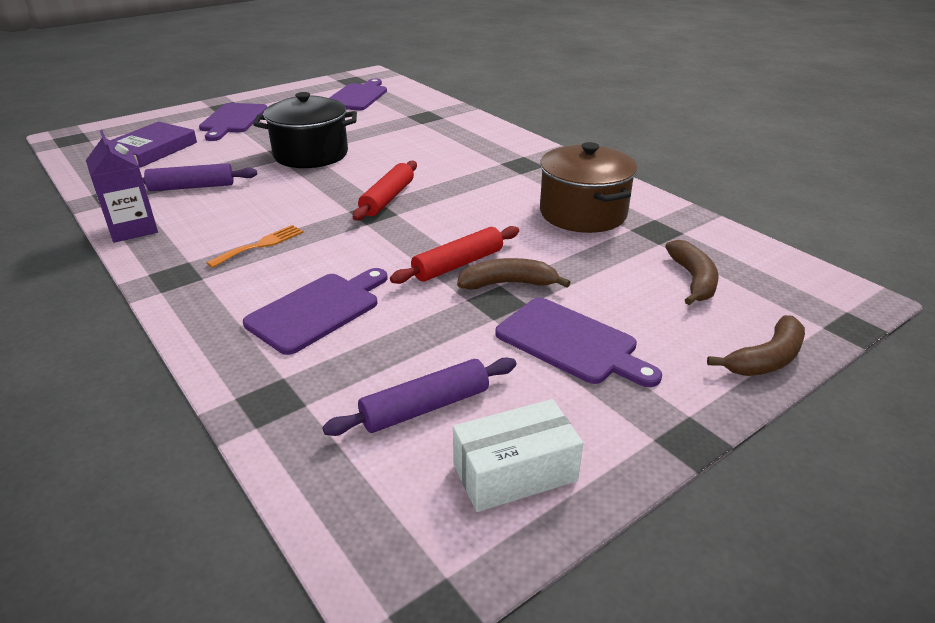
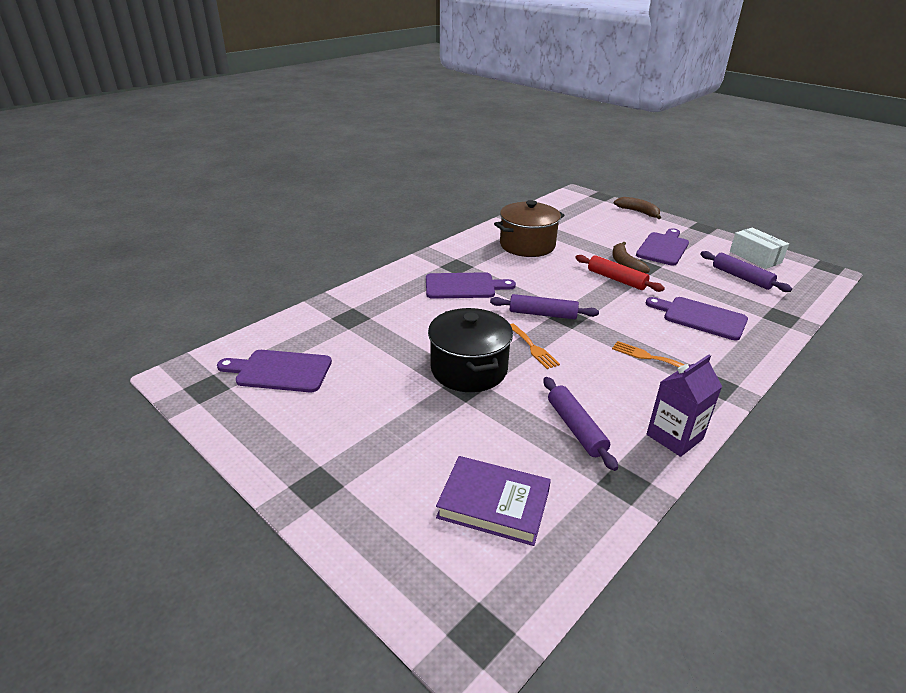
camera: 100 degrees left, 0 degrees up
(233, 120) = (373, 459): purple cutting board -> purple cutting board (463, 286)
(324, 185) = (533, 348): none -> orange fork
(387, 198) = (543, 314): red rolling pin -> purple rolling pin
(693, 280) = (585, 221): brown banana -> none

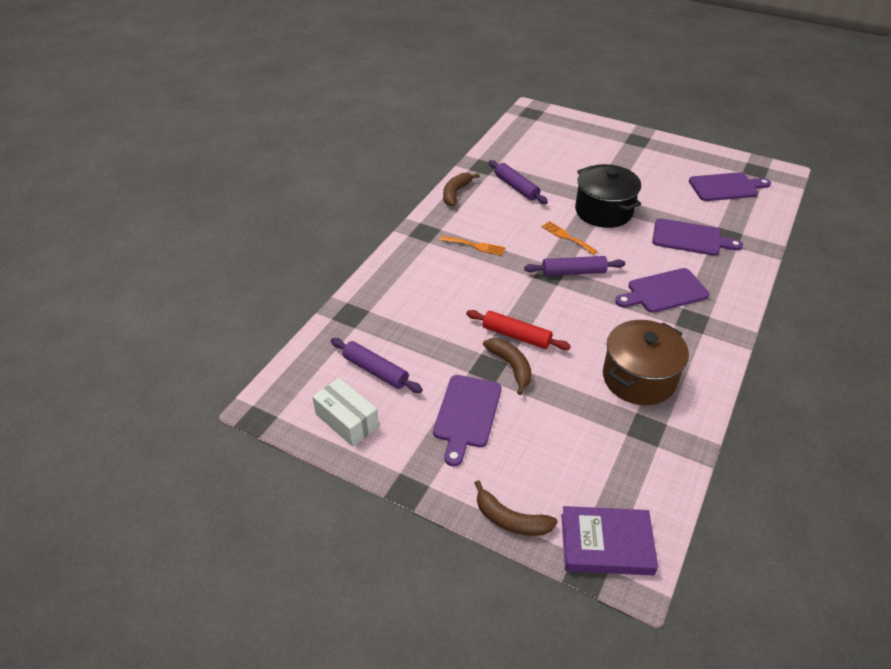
camera: 165 degrees right, 10 degrees up
(493, 504) = (546, 147): purple book -> purple book (606, 544)
(674, 437) = (455, 193): purple carton -> brown banana
(700, 317) = (429, 297): purple cutting board -> purple cutting board (690, 238)

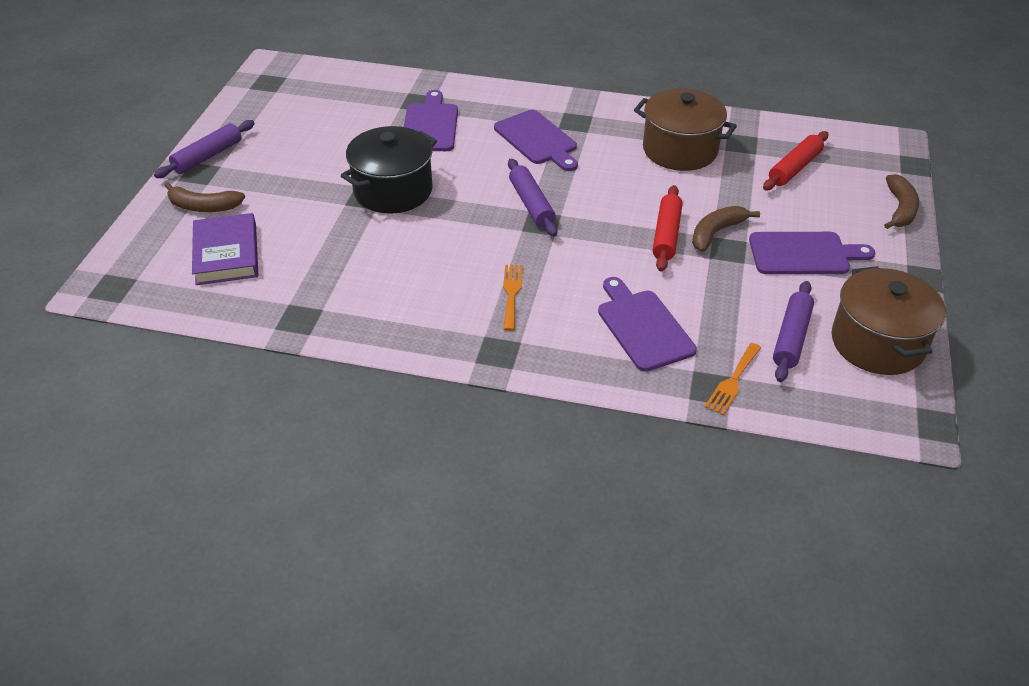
camera: 105 degrees left, 0 degrees up
(347, 420) = (877, 343): white box -> brown pot
(455, 193) = (384, 336): brown banana -> brown banana (203, 206)
(516, 187) = (353, 274): purple rolling pin -> purple rolling pin (208, 156)
(566, 237) = (461, 216): orange fork -> orange fork (732, 381)
(596, 456) = (794, 168): none -> red rolling pin
(606, 544) = (879, 157): purple book -> purple book (226, 254)
(726, 187) = (312, 102): purple cutting board -> purple cutting board (643, 327)

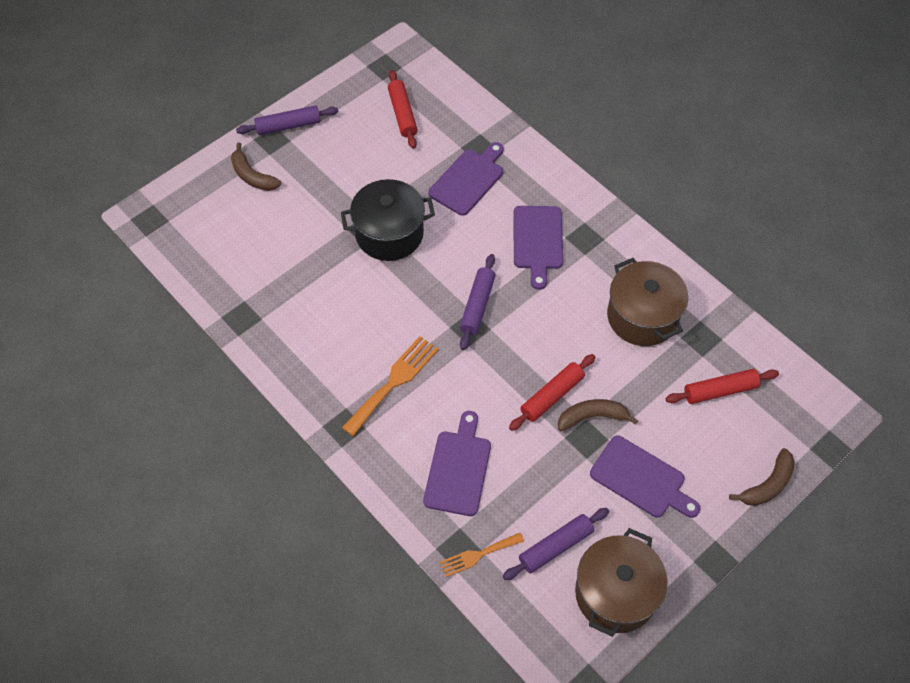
camera: 35 degrees right, 15 degrees up
(226, 254) = (237, 231): purple book -> none
(319, 106) = (402, 114): none -> red rolling pin
(512, 293) = (394, 382): orange fork -> orange fork, size x1.60

